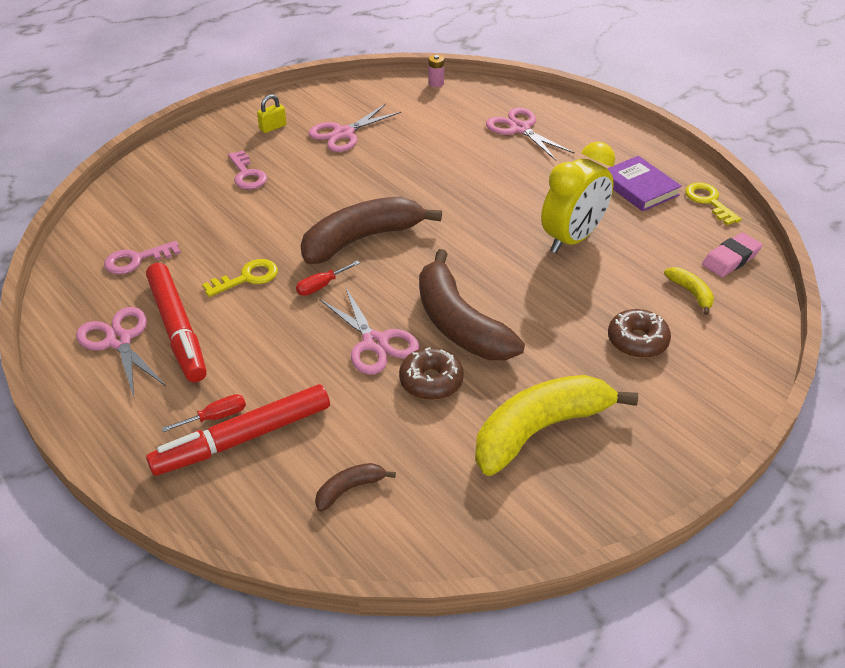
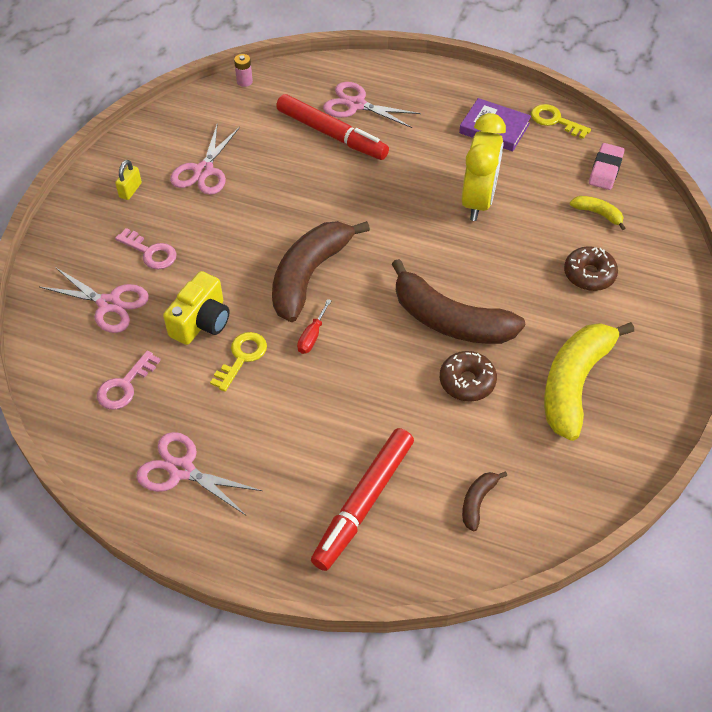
camera: 30 degrees left, 10 degrees up
(177, 329) = (224, 434): red marker -> red marker (331, 134)
(216, 417) = (326, 496): red screwdriver -> none
(239, 238) = (201, 321): none -> yellow camera
(375, 343) = (398, 369): pink scissors -> pink scissors (109, 304)

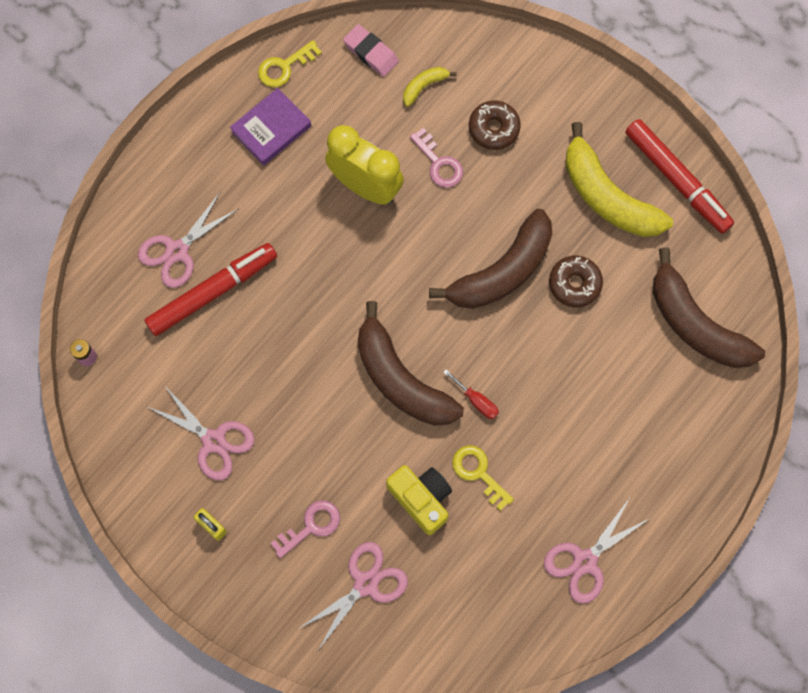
camera: 70 degrees left, 20 degrees up
(124, 386) = (474, 591): pink key -> pink key (439, 163)
(363, 503) = (667, 416): red marker -> red marker (676, 180)
(477, 501) = (695, 324): brown banana -> brown banana, size x2.27

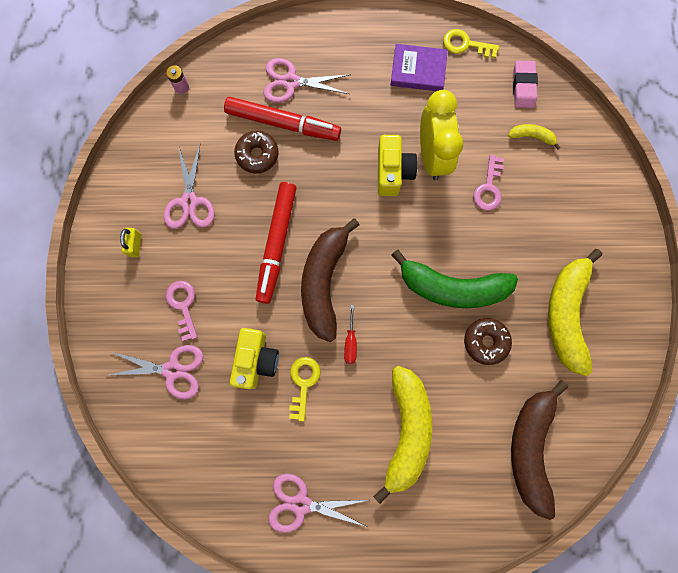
camera: 50 degrees right, 5 degrees up
(311, 526) = (183, 305): pink key -> pink key turned 120 degrees counterclockwise
(349, 233) = (392, 172): none -> yellow camera
(493, 128) = (544, 203): brown donut -> brown donut (257, 155)
(502, 271) = (452, 287): brown banana -> green banana
(595, 416) = (406, 430): none -> yellow banana
(676, 180) = (620, 351): red marker -> red marker (276, 244)

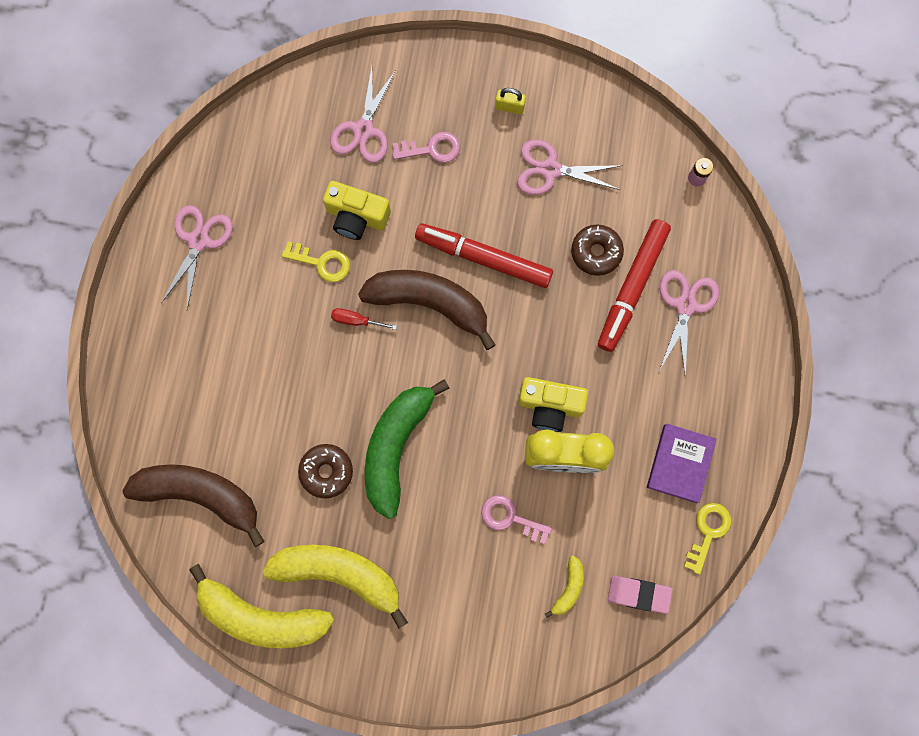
camera: 100 degrees right, 0 degrees up
(406, 430) = (249, 363): yellow banana -> yellow banana (261, 616)

